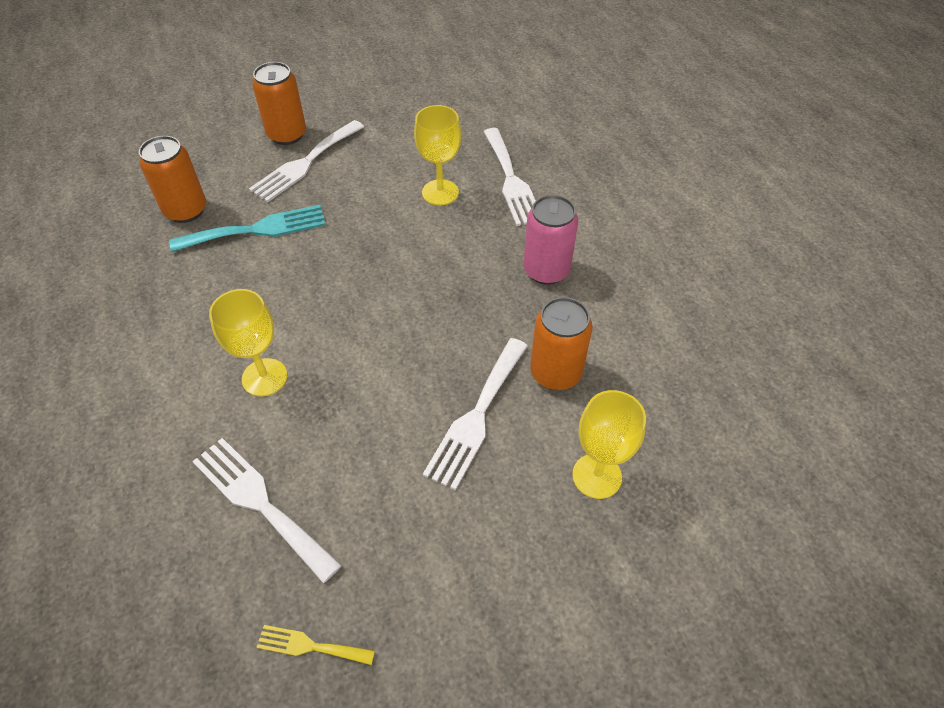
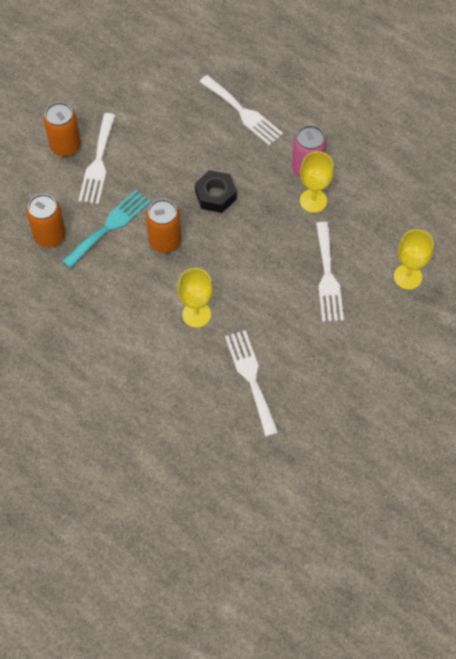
camera: 30 degrees left, 10 degrees up
(260, 503) = (251, 378): white fork -> white fork turned 60 degrees clockwise
(310, 646) = (327, 424): yellow fork -> none
(407, 250) = (215, 195): none -> black nut
(440, 192) = (204, 143): yellow goblet -> yellow goblet (313, 201)
(555, 373) = (352, 231): orange can -> orange can (165, 241)

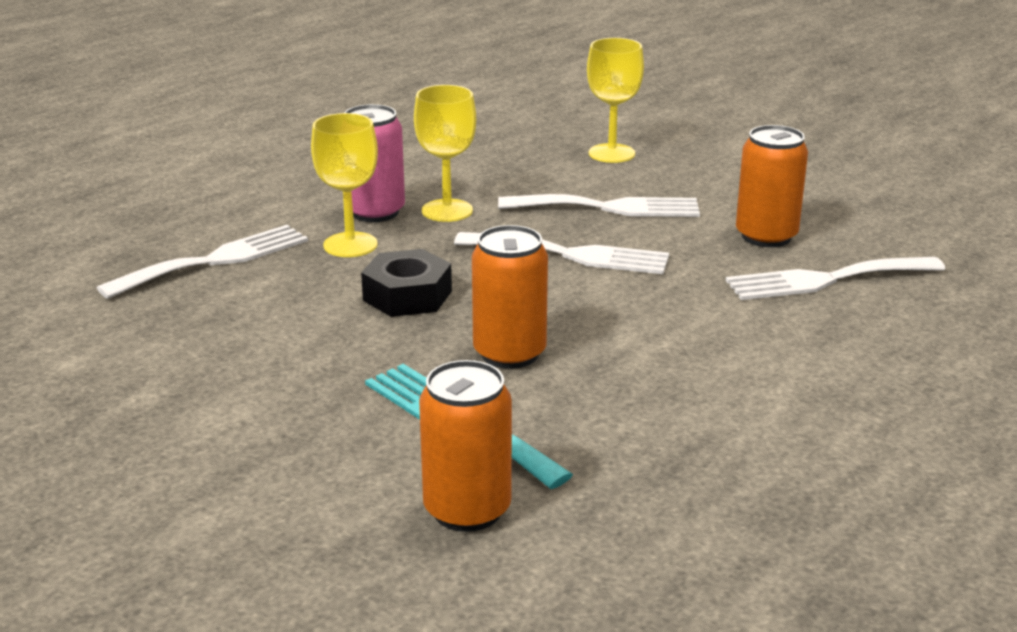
camera: 85 degrees left, 35 degrees down
(65, 146) = (190, 480): orange can -> orange can (766, 236)
(98, 163) = (266, 432): white fork -> white fork (571, 255)
(196, 314) = (692, 326): yellow goblet -> yellow goblet (350, 245)

